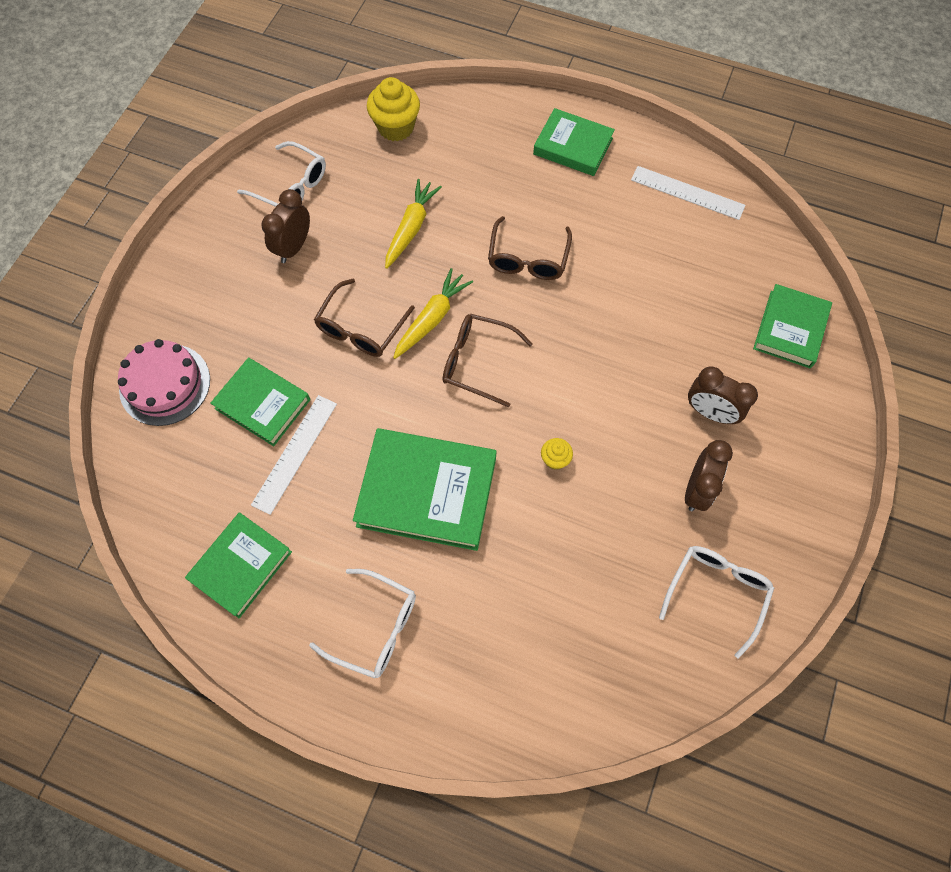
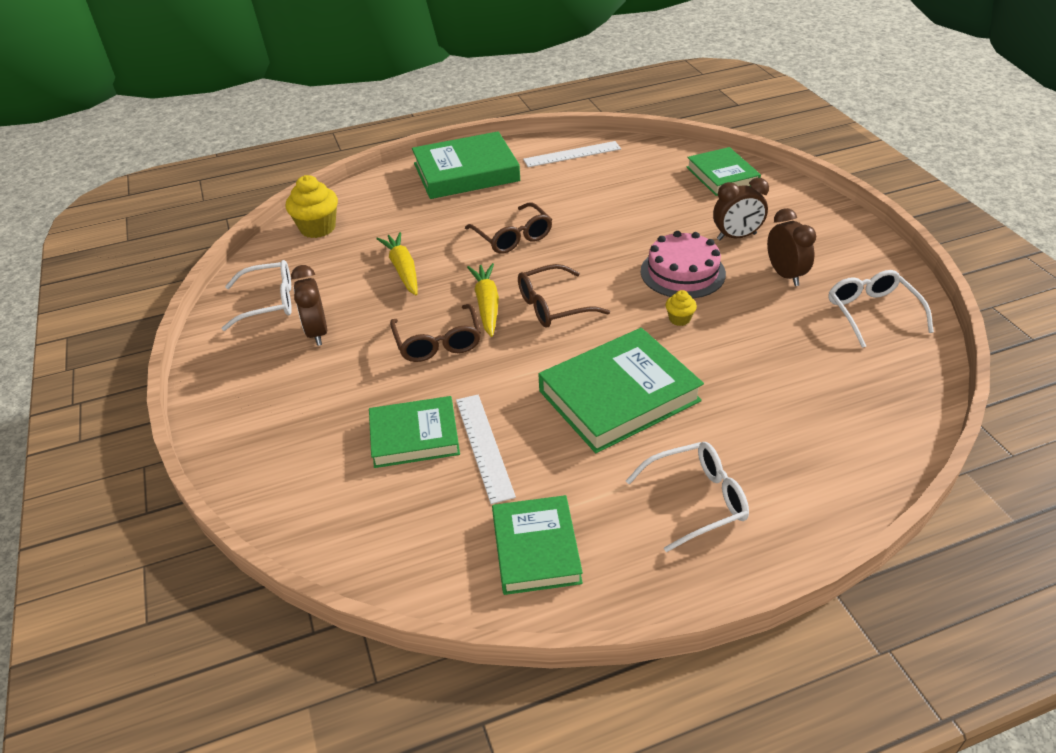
camera: 40 degrees left, 25 degrees down
(165, 384) = (304, 484): pink cake -> pink cake (682, 272)
(573, 146) = (466, 172): green book -> green book, size x1.56

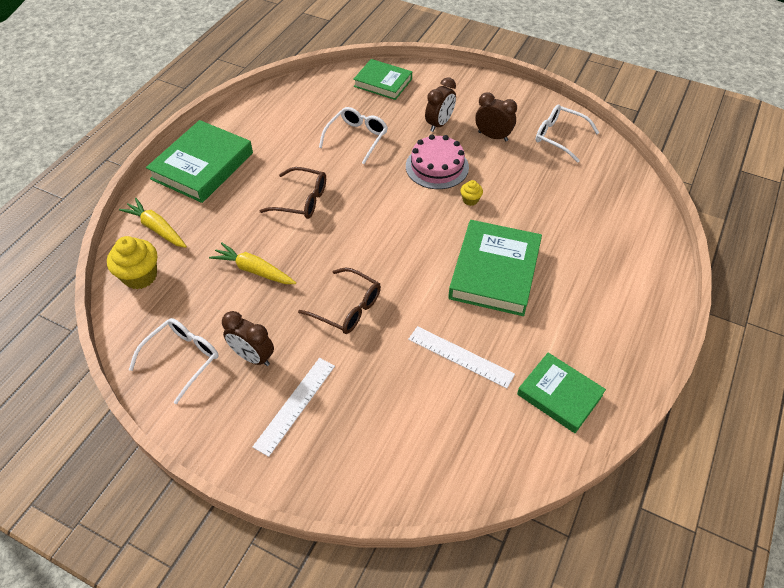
camera: 45 degrees left, 10 degrees up
(414, 436) = (413, 381): green book -> none
(487, 305) = (346, 261): yellow carrot -> yellow carrot (157, 228)
(553, 306) = (388, 236): brown glasses -> none
(572, 154) = (264, 112): white ruler -> white ruler (295, 405)
(696, 500) = (600, 307): white glasses -> white glasses (357, 138)

